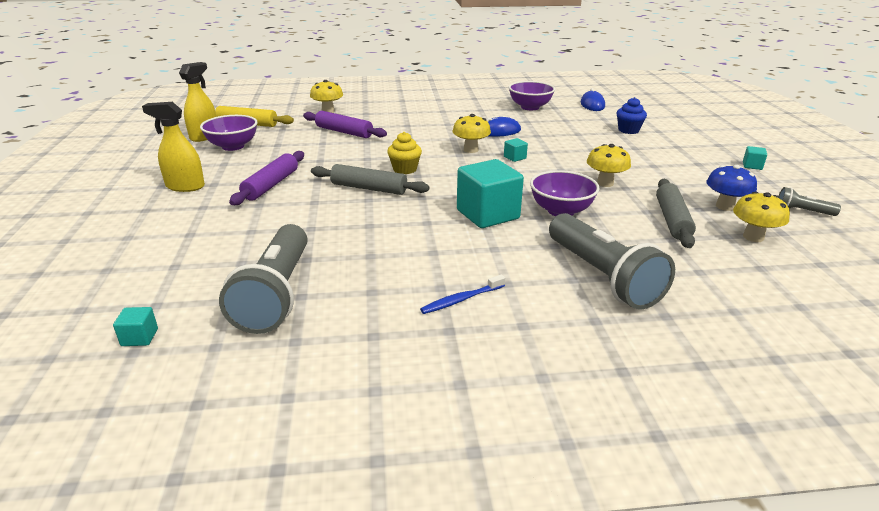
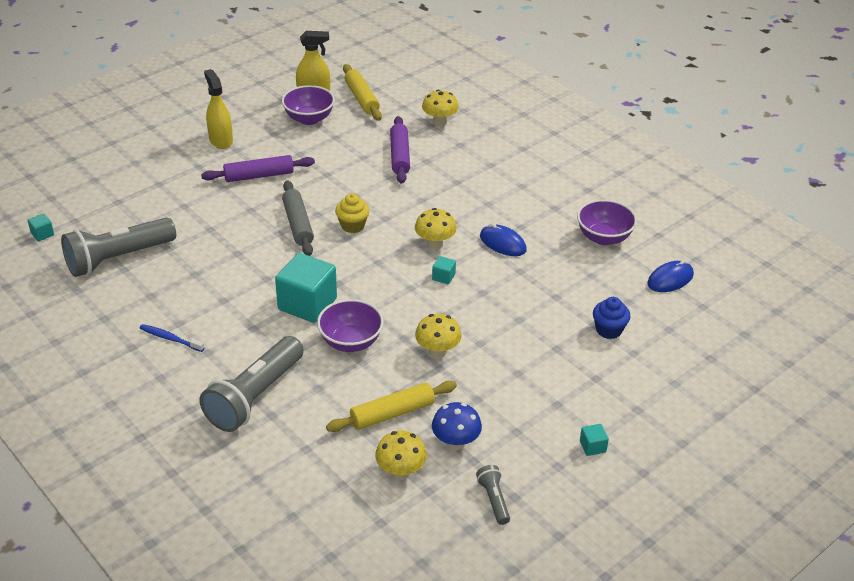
camera: 55 degrees right, 10 degrees up
(672, 220) = (392, 413): grey rolling pin -> yellow rolling pin

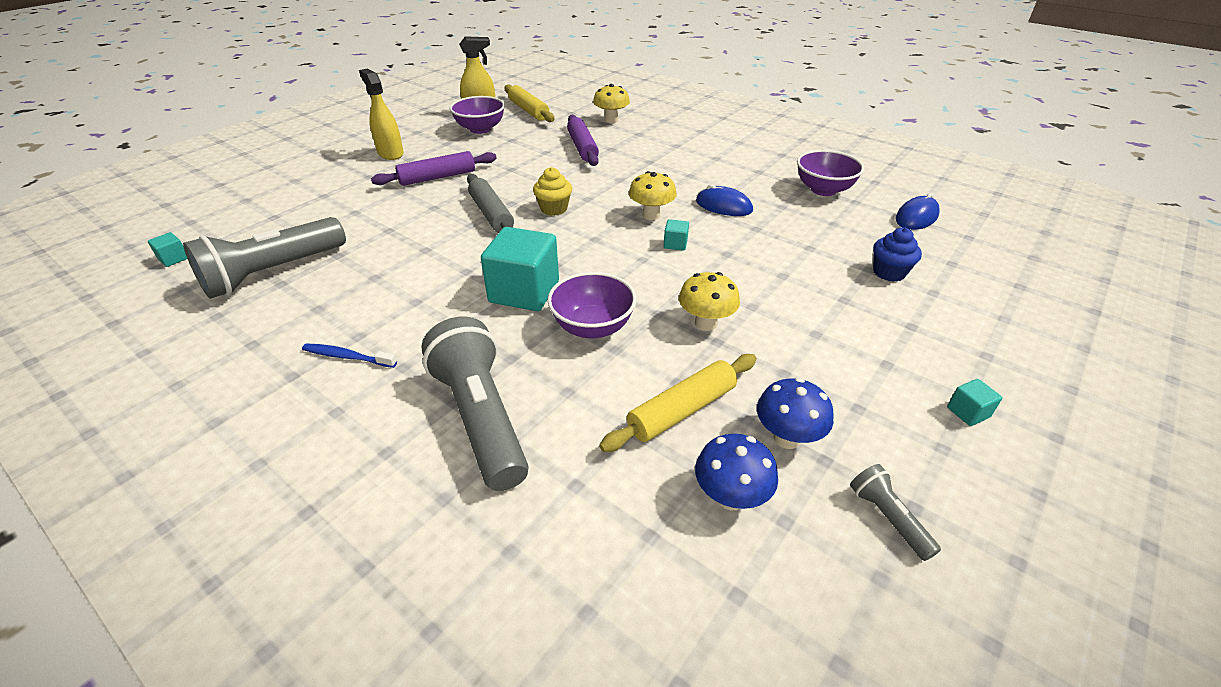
camera: 10 degrees left, 0 degrees up
(255, 397) = (480, 418): grey flashlight -> grey flashlight turned 135 degrees clockwise
(400, 472) = (730, 497): yellow mushroom -> blue mushroom

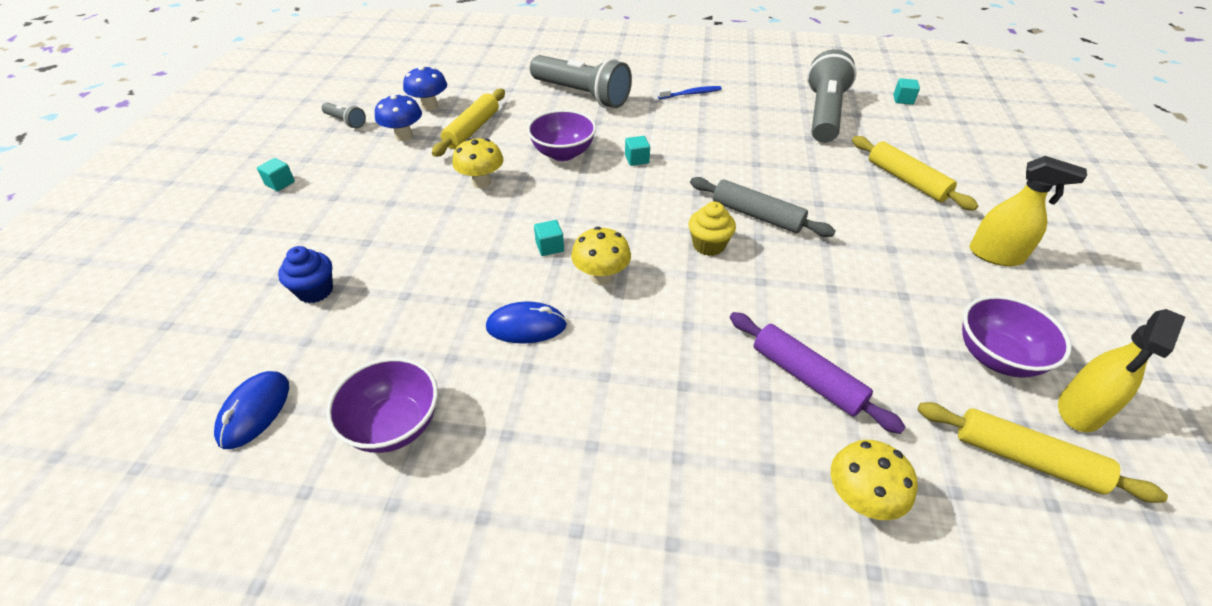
camera: 150 degrees right, 5 degrees up
(343, 199) = (907, 180): none -> yellow rolling pin
(437, 177) = (881, 240): purple rolling pin -> none
(524, 292) = (637, 159): turquoise cube -> turquoise cube, size x0.43

